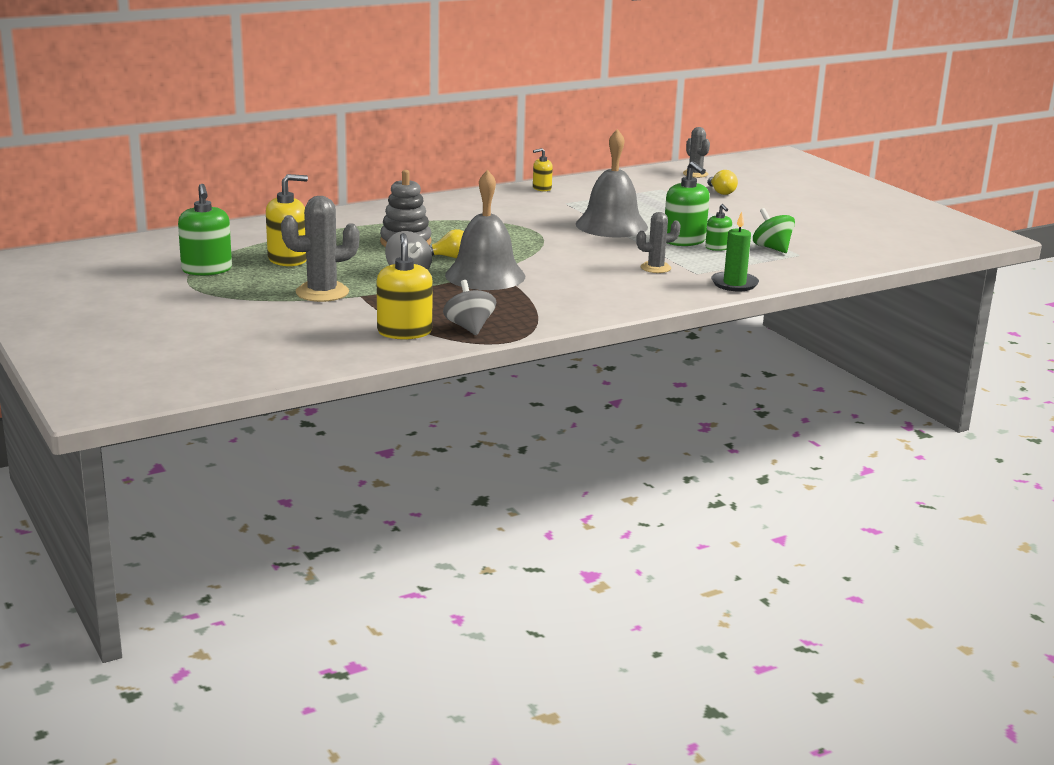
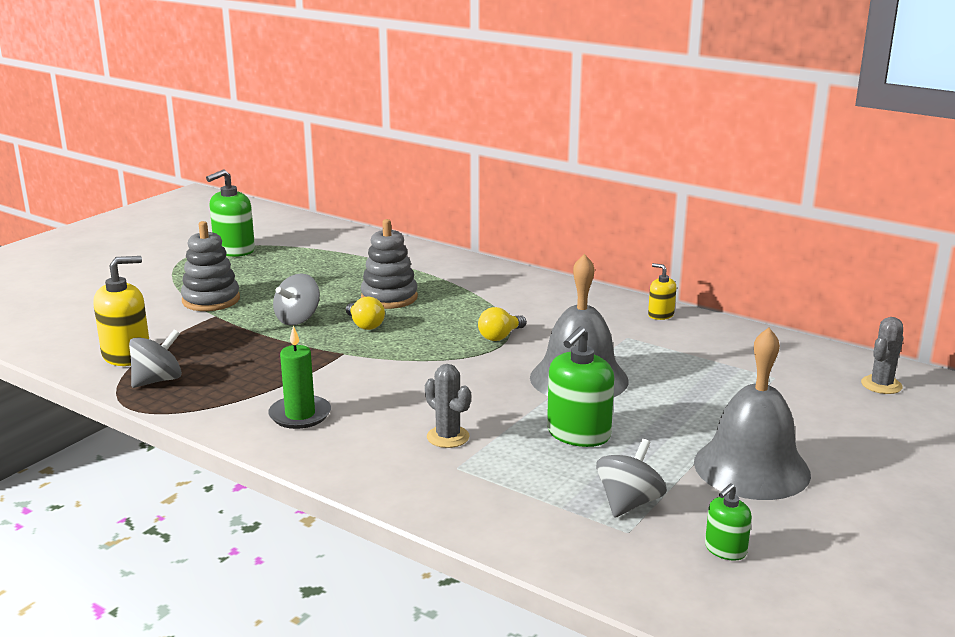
camera: 65 degrees right, 0 degrees up
(288, 259) = (289, 268): yellow soap dispenser -> none
(322, 292) = (211, 300): grey cactus -> grey stacking toy
(485, 275) = (324, 353): grey bell -> grey bell (751, 467)
(717, 248) = (579, 462): green soap dispenser -> green soap dispenser (725, 549)
(721, 192) = (830, 418): yellow light bulb -> yellow light bulb (500, 336)
(734, 284) = (440, 503): green candle -> green candle (300, 415)
(772, 248) = (629, 503): green spinning top -> grey spinning top

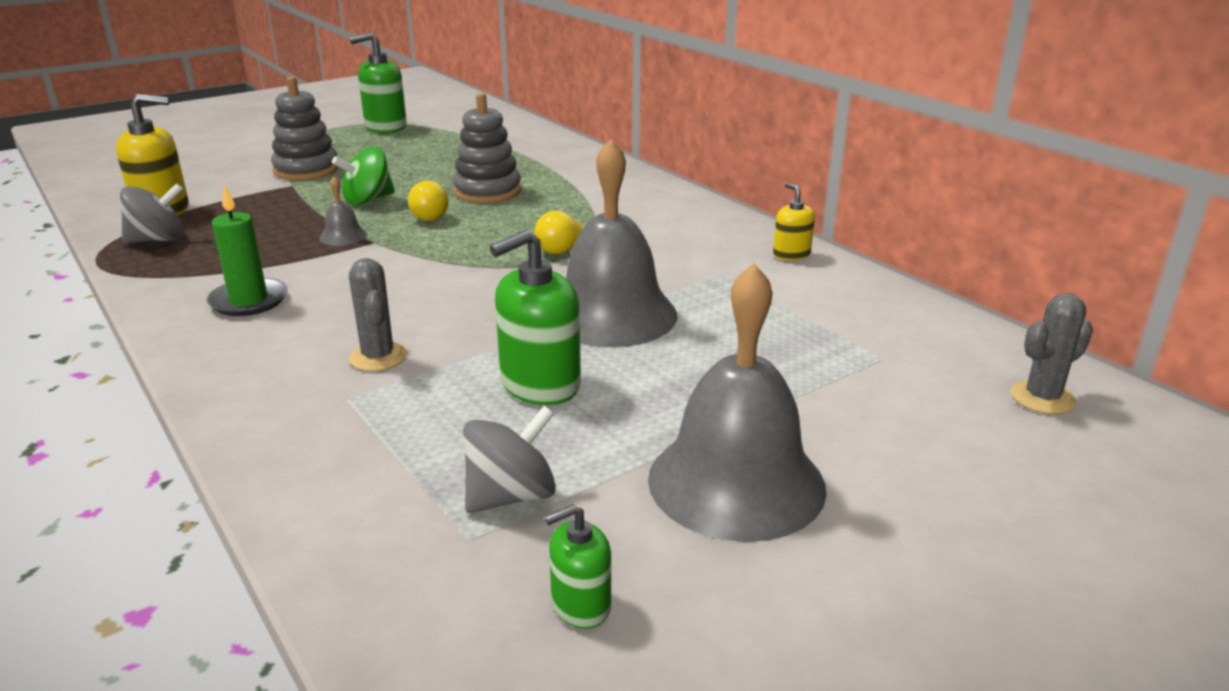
camera: 20 degrees right, 5 degrees up
(298, 319) = (368, 200): grey spinning top -> green spinning top
(313, 352) = (343, 236): none -> grey bell

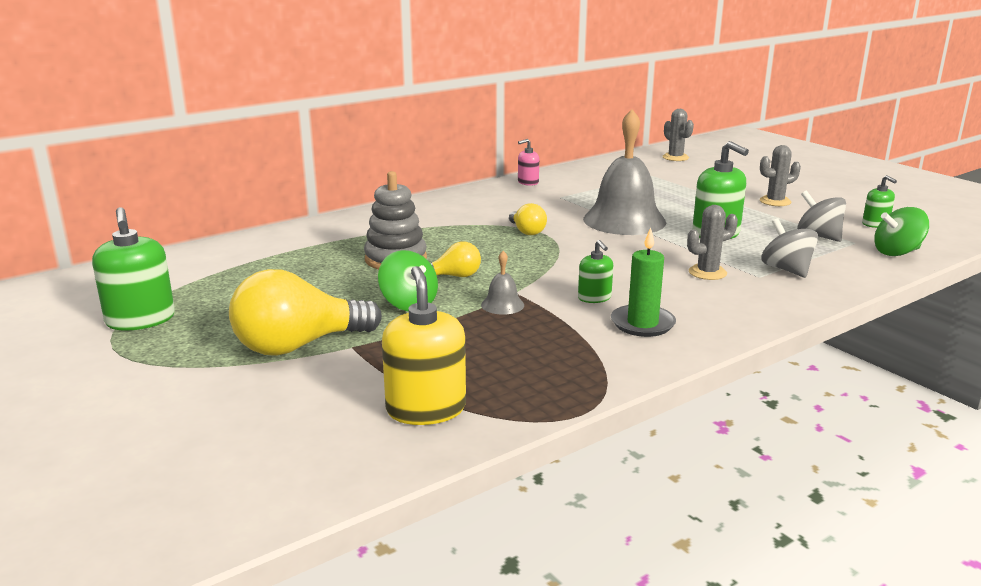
camera: 90 degrees left, 5 degrees down
(158, 240) = (516, 392): grey spinning top -> grey spinning top (786, 270)
(306, 170) = (299, 346): grey stacking toy -> yellow light bulb
(334, 280) = (594, 298): none -> green soap dispenser
(395, 585) = (897, 252): none -> green spinning top
(736, 482) = (775, 201): grey bell -> grey cactus
(791, 254) = (528, 182): yellow soap dispenser -> pink soap dispenser

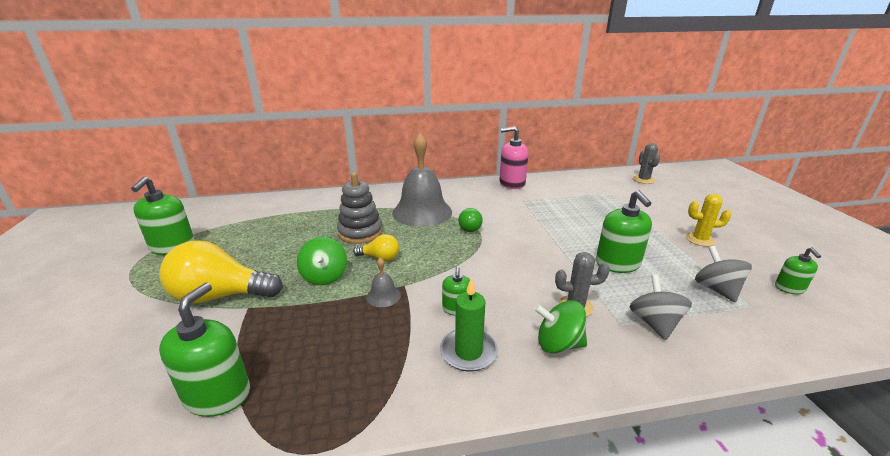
camera: 25 degrees right, 5 degrees up
(426, 409) = (217, 394): yellow soap dispenser -> green soap dispenser
(527, 231) = (469, 227): yellow light bulb -> green light bulb
(528, 182) = (512, 183): pink soap dispenser -> pink soap dispenser, size x1.80
(624, 220) = (552, 232): grey bell -> grey bell (422, 212)
(775, 201) = (700, 239): grey cactus -> yellow cactus
(897, 252) = (793, 332): green spinning top -> green spinning top (558, 344)

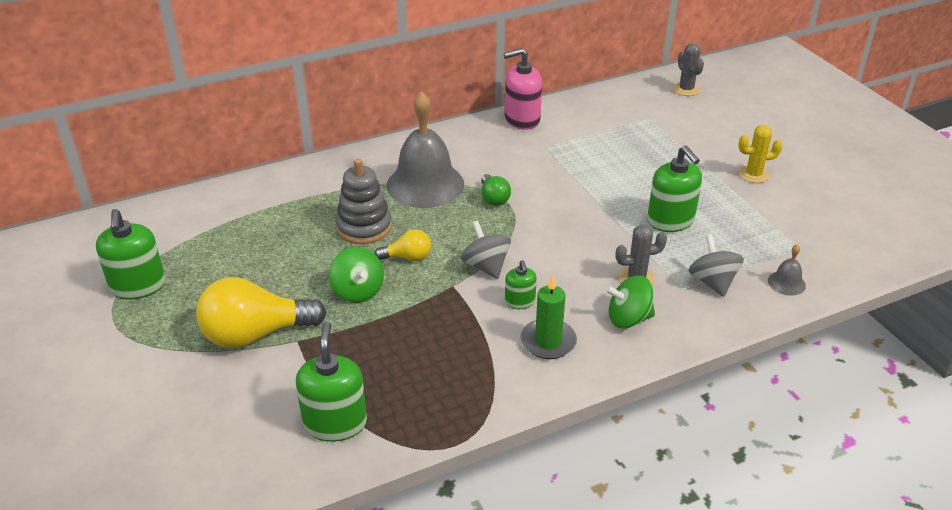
camera: 15 degrees left, 10 degrees up
(383, 296) = (437, 302): grey bell -> grey bell (786, 283)
(716, 289) = (769, 235): grey spinning top -> grey spinning top (486, 266)
(789, 288) = (836, 222): green soap dispenser -> none

